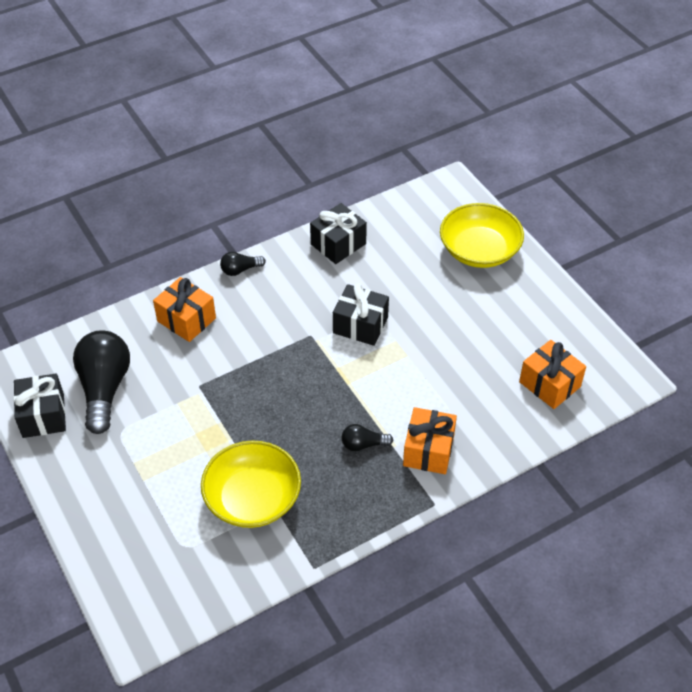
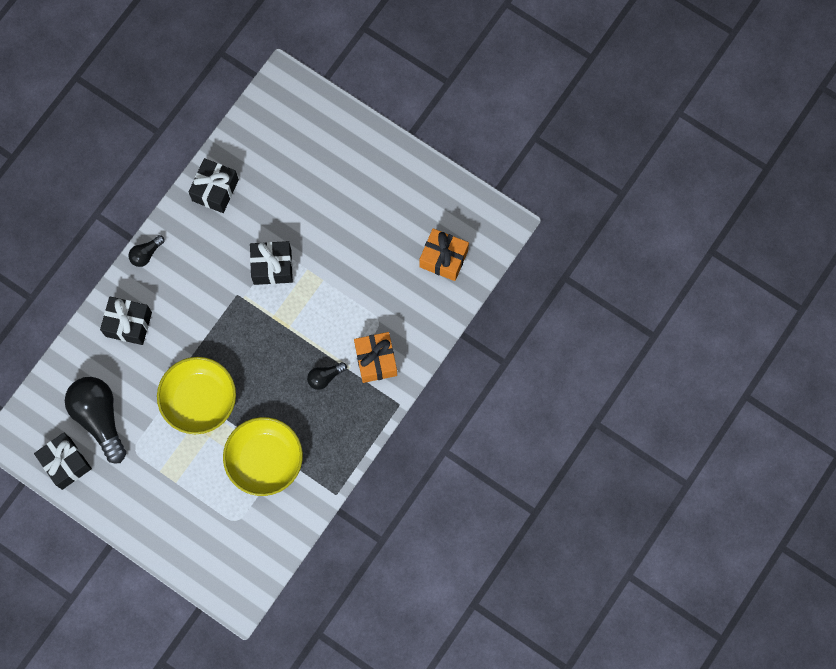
camera: 25 degrees left, 25 degrees up
(186, 319) = (128, 324): orange gift -> black gift
(479, 250) = (336, 145): yellow bowl -> yellow bowl (199, 400)

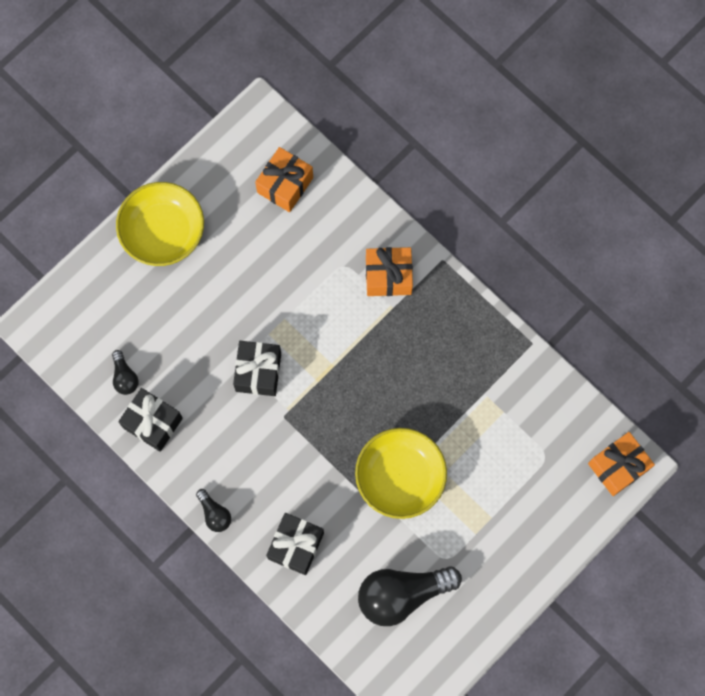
camera: 80 degrees left, 0 degrees up
(66, 463) = (449, 641): black gift -> none
(236, 586) = (618, 467): none -> orange gift
(265, 460) = (481, 414): yellow bowl -> yellow bowl (163, 232)
(325, 377) = (398, 334): black light bulb -> black light bulb (125, 377)

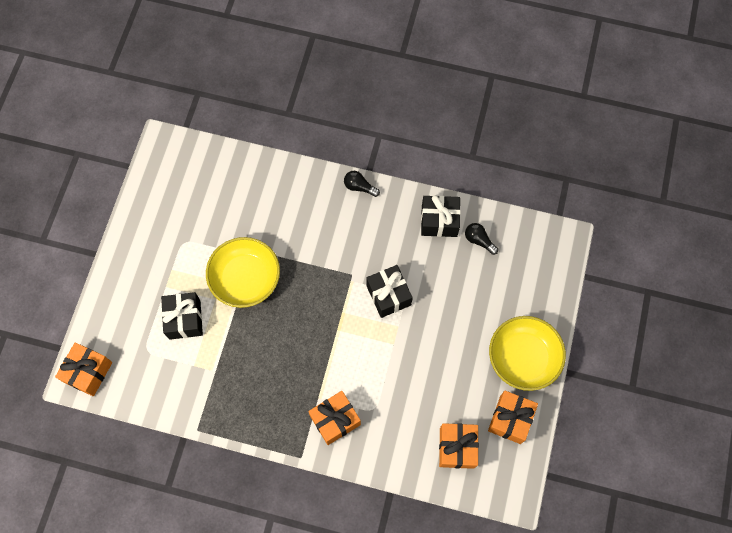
camera: 150 degrees right, 5 degrees down
(216, 182) = (510, 419): none -> orange gift
(296, 546) = (292, 196): black gift -> black gift (185, 319)
(402, 594) = (202, 204): black light bulb -> none

